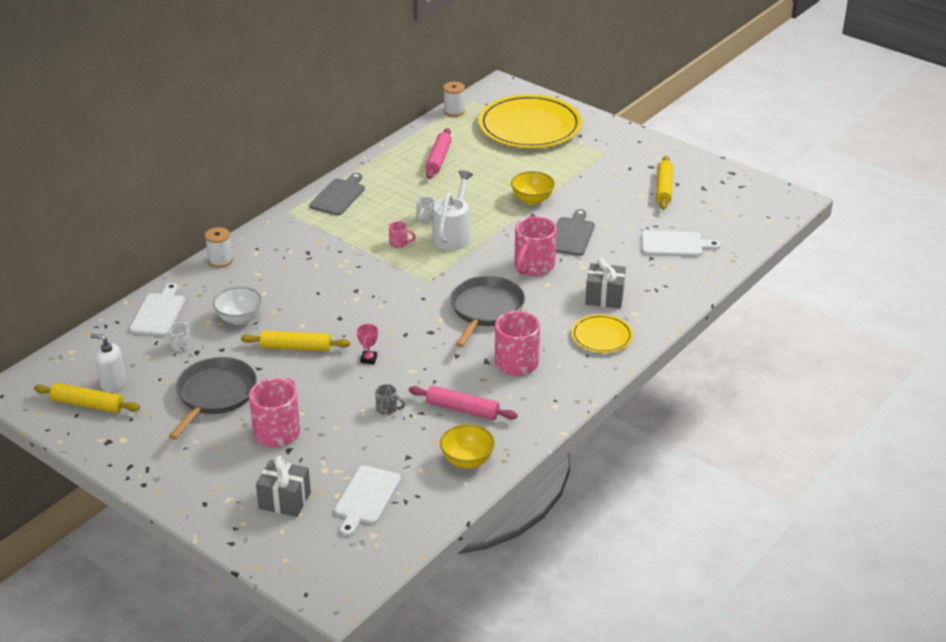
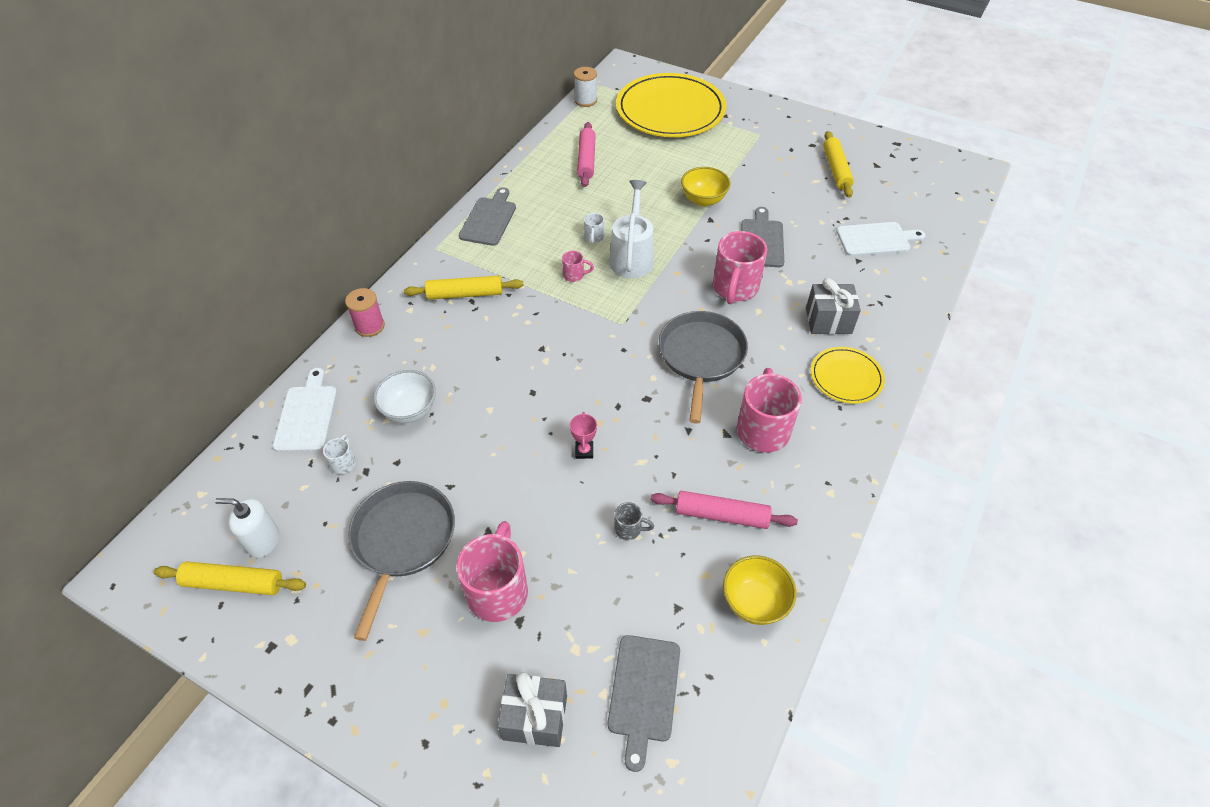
camera: 10 degrees left, 15 degrees up
(220, 260) = (370, 326): white spool -> pink spool
(296, 347) = (490, 445): yellow rolling pin -> yellow rolling pin (465, 294)
(366, 498) = (643, 692): white cutting board -> grey cutting board

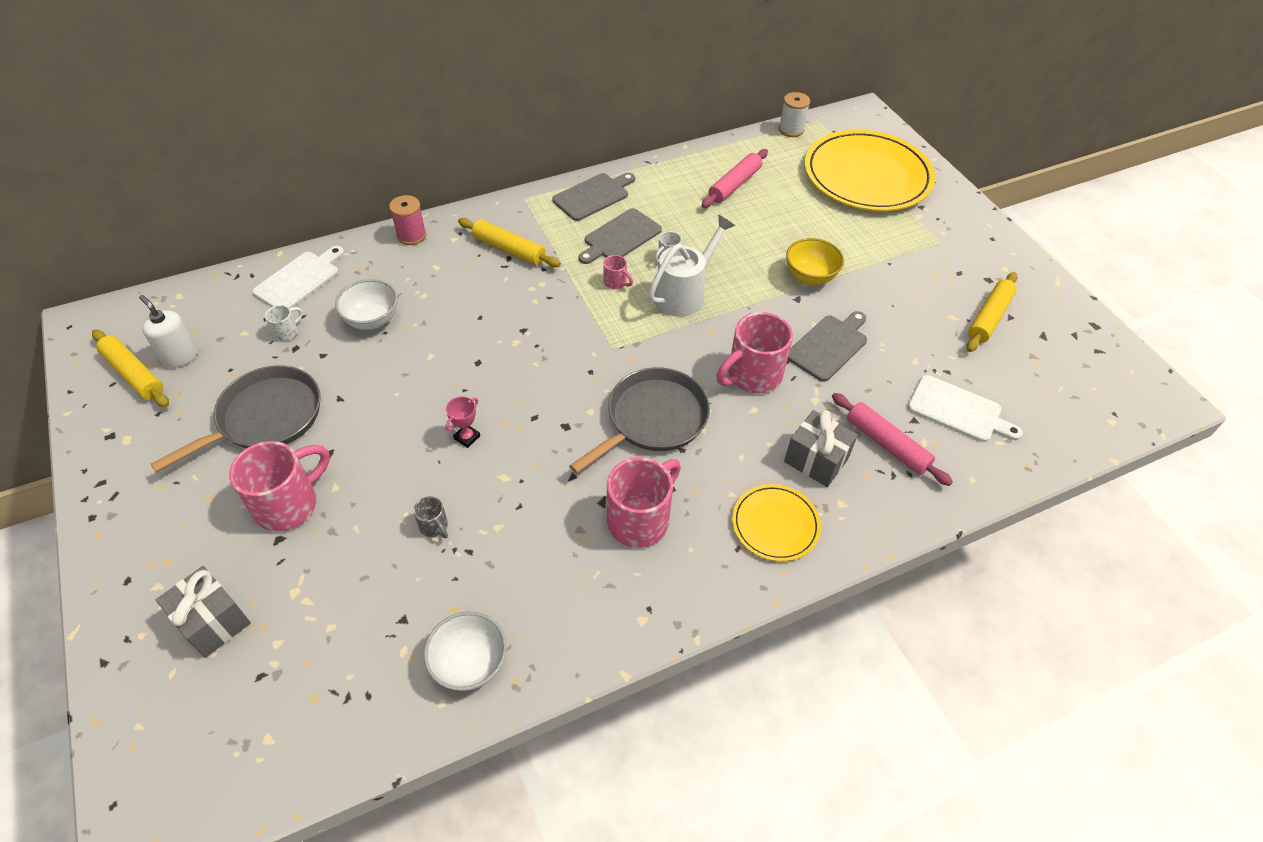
camera: 35 degrees right, 0 degrees up
(643, 692) = (306, 666): grey cutting board -> grey cutting board (620, 237)
(722, 515) = (522, 569): pink rolling pin -> pink rolling pin (887, 444)
(754, 602) = (470, 663): yellow bowl -> white bowl

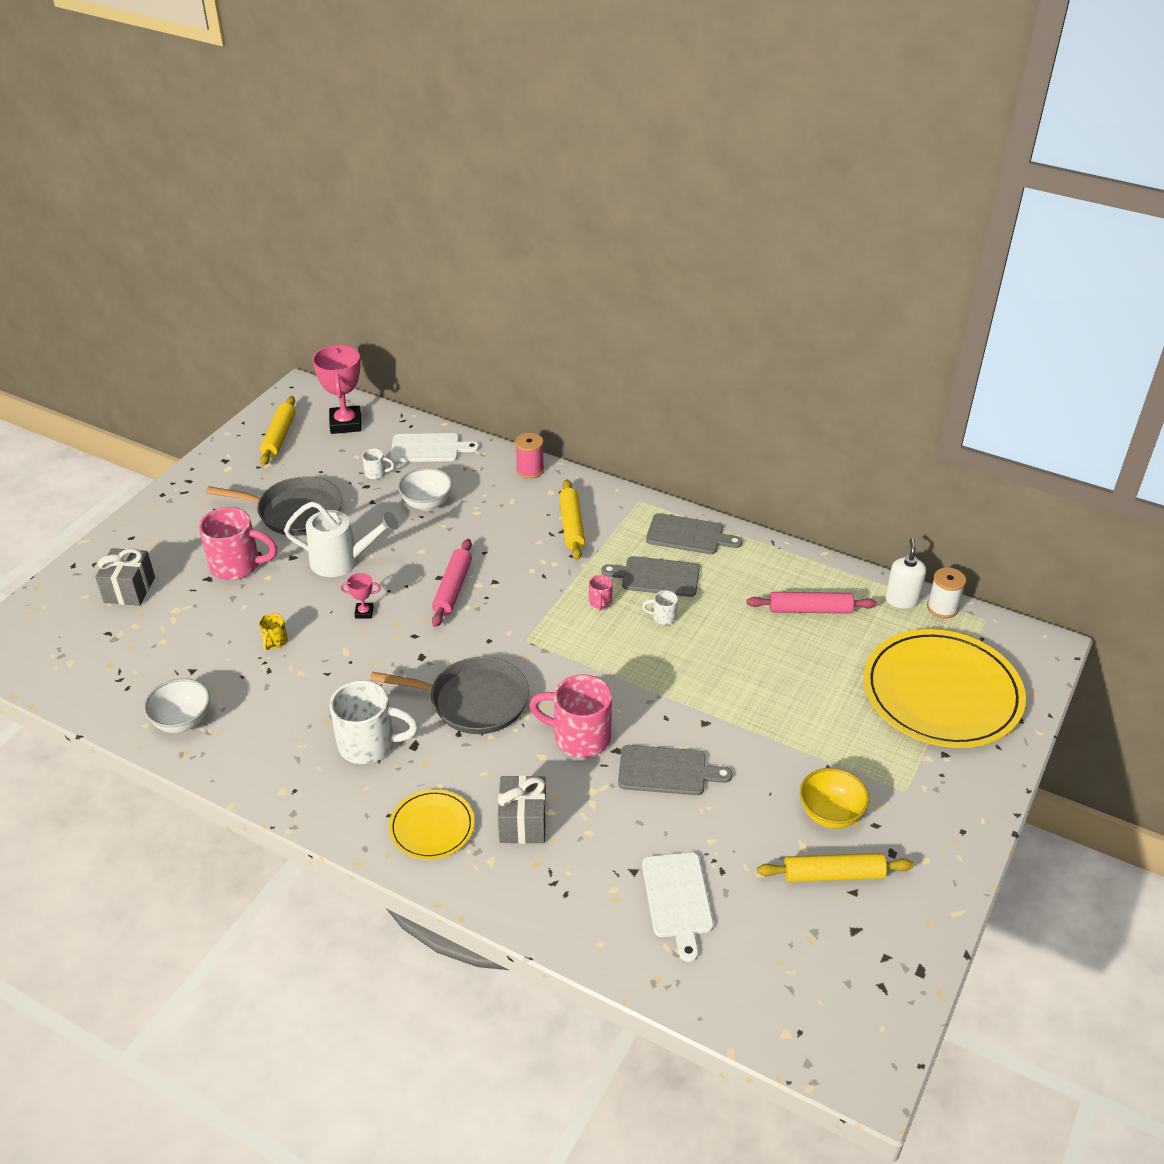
camera: 55 degrees right, 10 degrees down
(180, 356) = (311, 444): white soap dispenser -> white soap dispenser (901, 600)
(185, 316) = (346, 424): none -> pink trophy
(434, 526) = (275, 642): grey mug -> yellow mug
(640, 519) = (369, 744): pink mug -> white mug
(685, 293) = (632, 649): white watering can -> white watering can (343, 561)
(810, 276) = (743, 718): yellow bowl -> yellow bowl (830, 814)
(887, 444) = (585, 863): pink rolling pin -> pink rolling pin (453, 589)

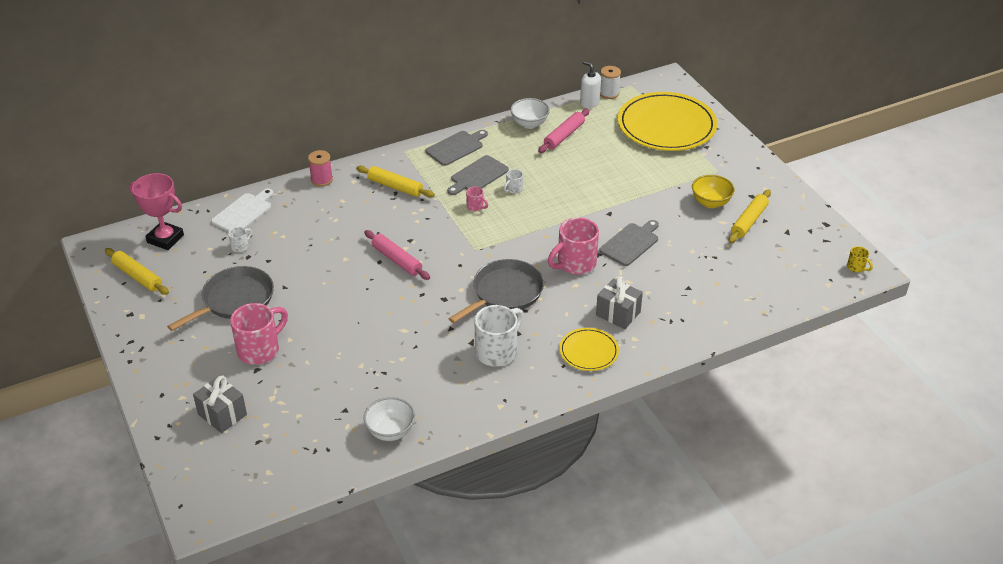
camera: 55 degrees left, 0 degrees up
(275, 642) = (359, 359): yellow mug -> yellow mug (856, 267)
(343, 561) = (314, 297): white watering can -> none
(364, 612) = (376, 307): pink trophy -> none
(426, 503) = (300, 237): white bowl -> white bowl (529, 124)
(677, 899) = (720, 281): white cutting board -> none

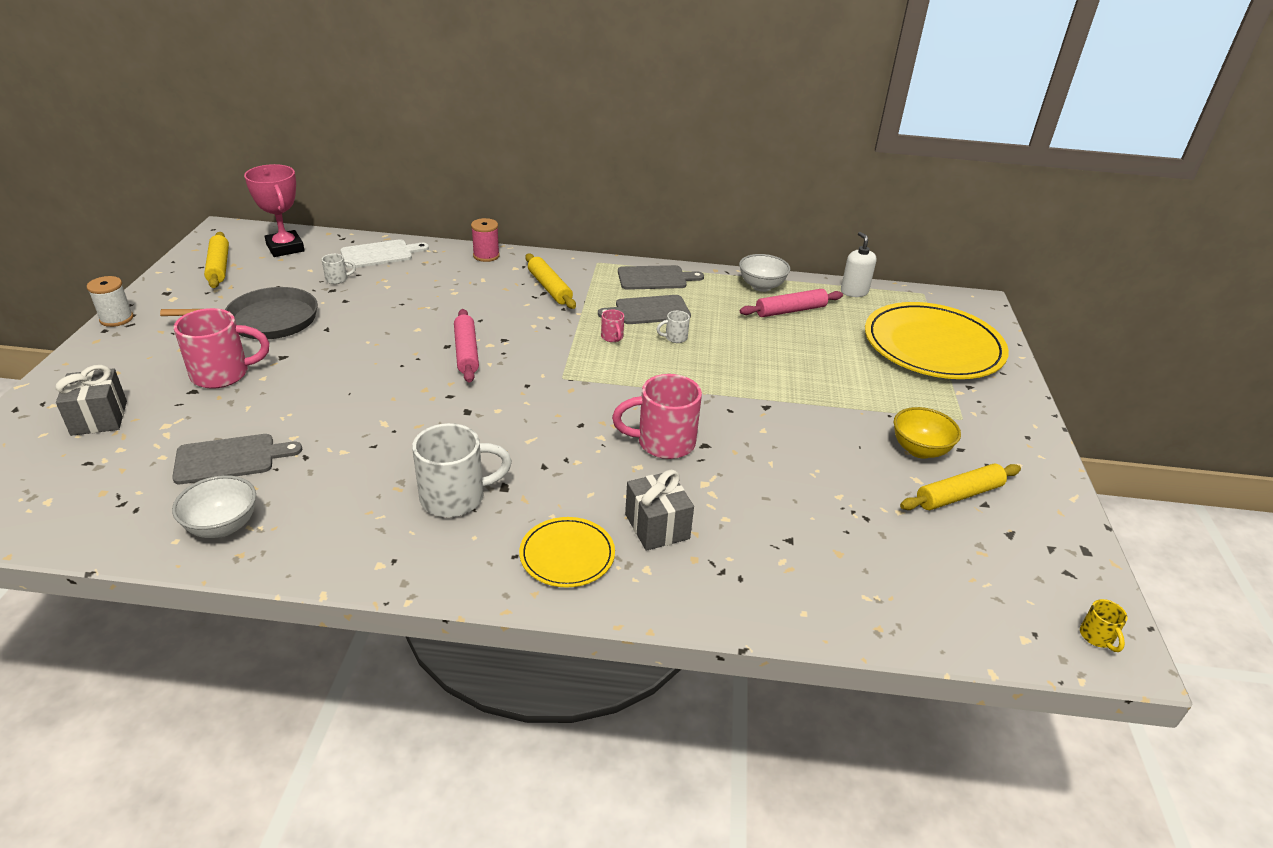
camera: 30 degrees right, 5 degrees down
(505, 293) = (543, 436): grey pan -> none
(609, 93) = (887, 291): white spool -> white spool (116, 319)
(630, 243) = (760, 451): grey cutting board -> grey cutting board (230, 459)

